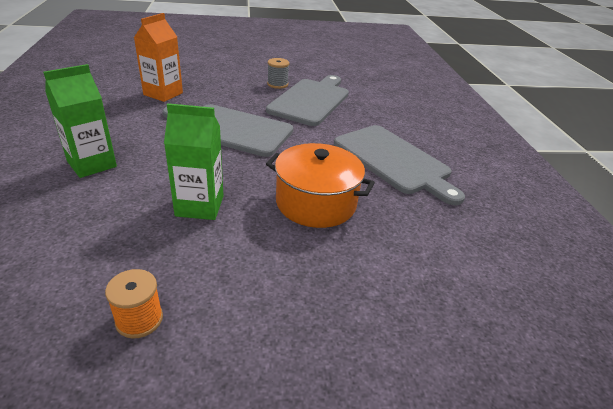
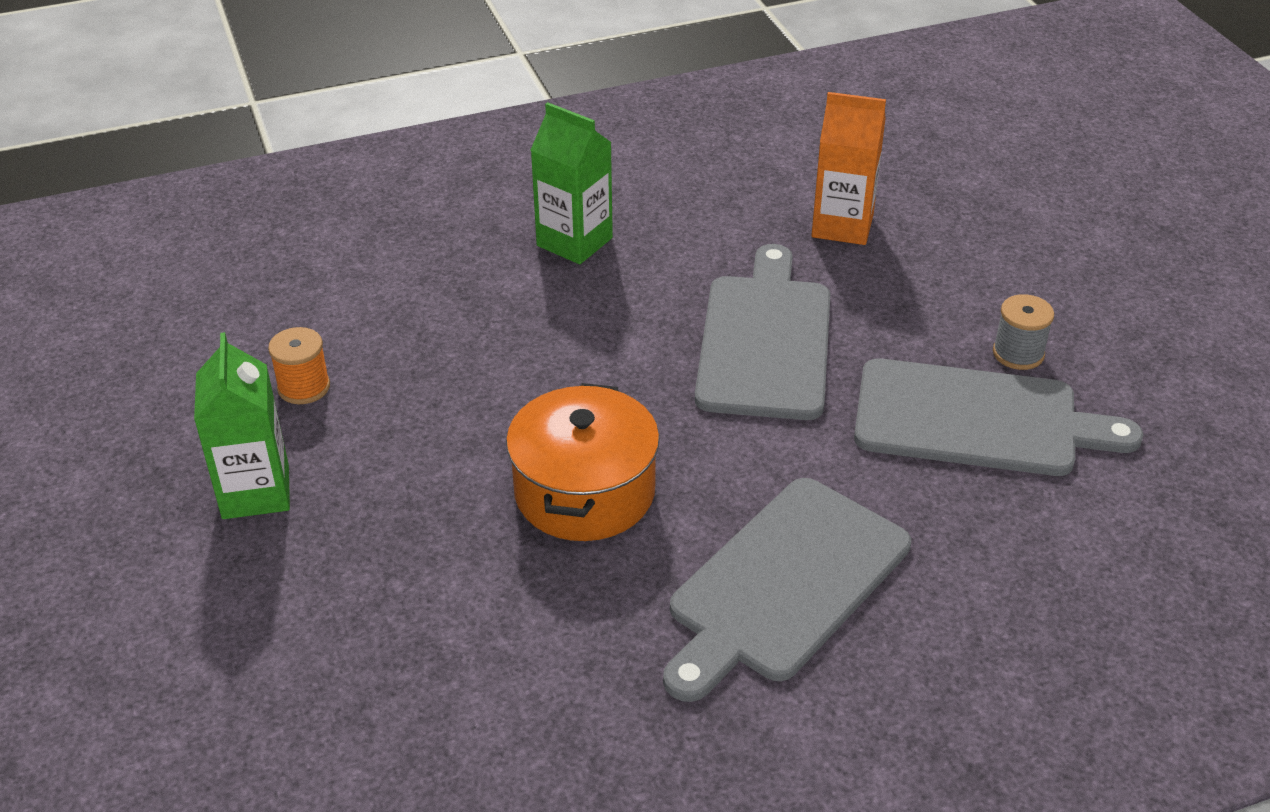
camera: 80 degrees right, 5 degrees up
(199, 206) = (522, 371): green carton -> green carton (256, 492)

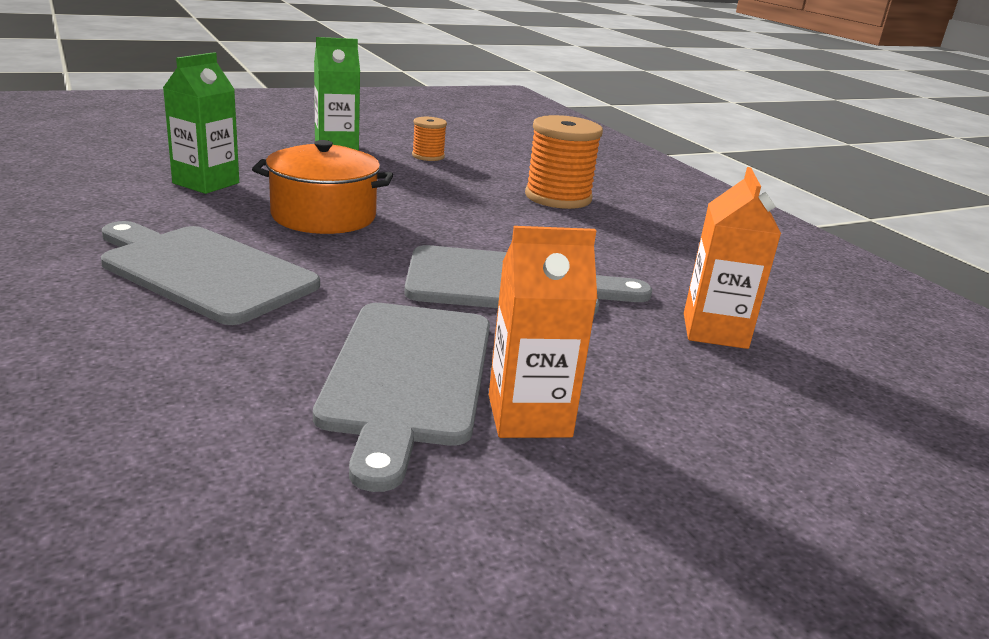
camera: 80 degrees right, 15 degrees down
(485, 276) = (558, 197): none -> orange spool
(574, 242) = (615, 223): green carton -> green carton (206, 183)
(1018, 353) = (529, 416): grey spool -> orange carton

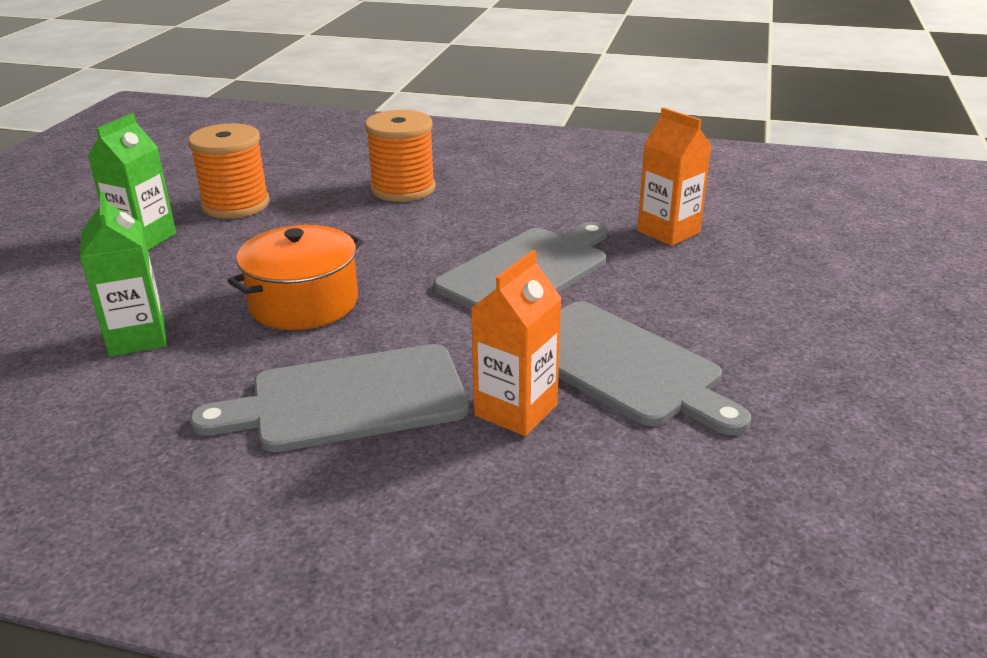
camera: 45 degrees left, 5 degrees up
(428, 156) = (236, 205): orange spool -> orange spool, size x1.87
(529, 416) = (709, 341): orange carton -> orange carton (516, 410)

